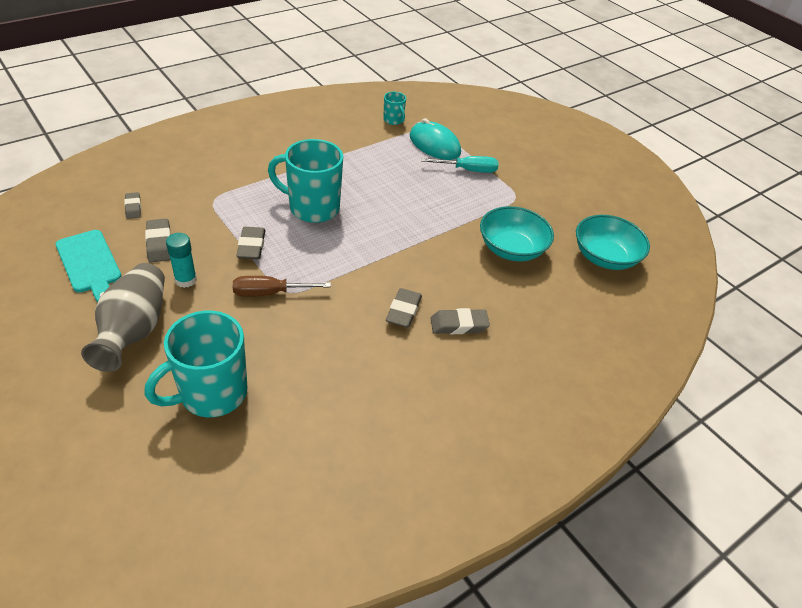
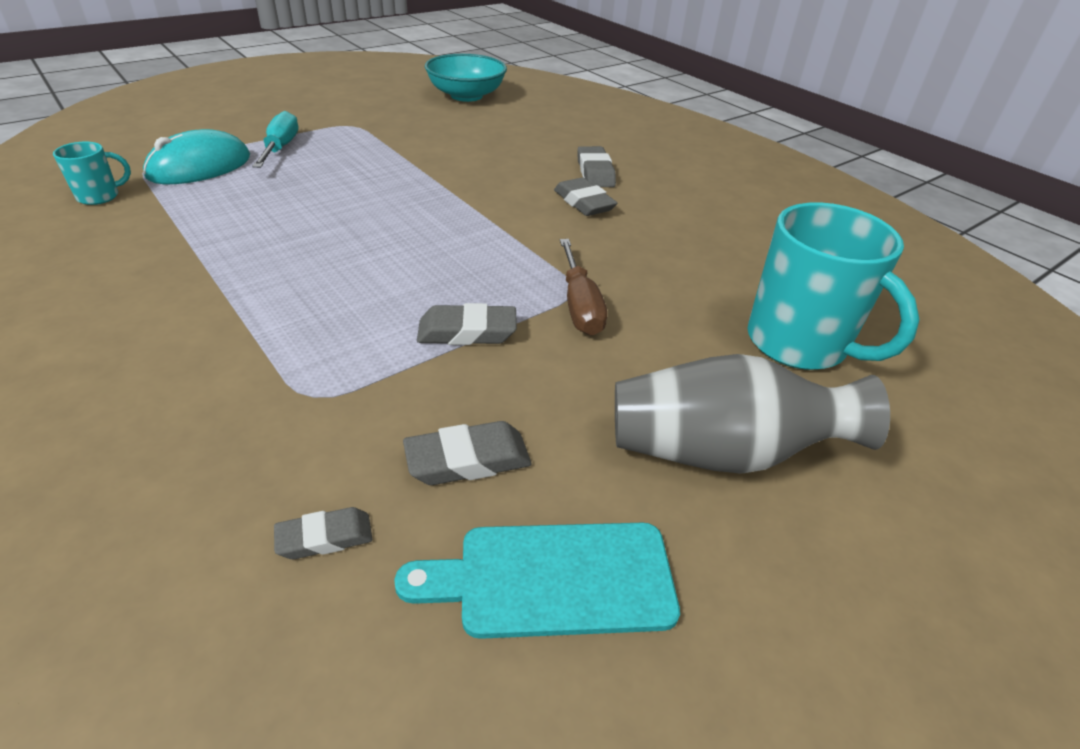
camera: 90 degrees left, 5 degrees down
(89, 264) = (554, 578): turquoise cutting board -> turquoise cutting board turned 150 degrees counterclockwise
(185, 280) = (572, 403): turquoise glue stick -> none
(312, 208) = (357, 273): turquoise mug -> none
(403, 311) = (583, 203): grey eraser -> grey eraser turned 45 degrees clockwise
(511, 249) = (456, 136): turquoise bowl -> none

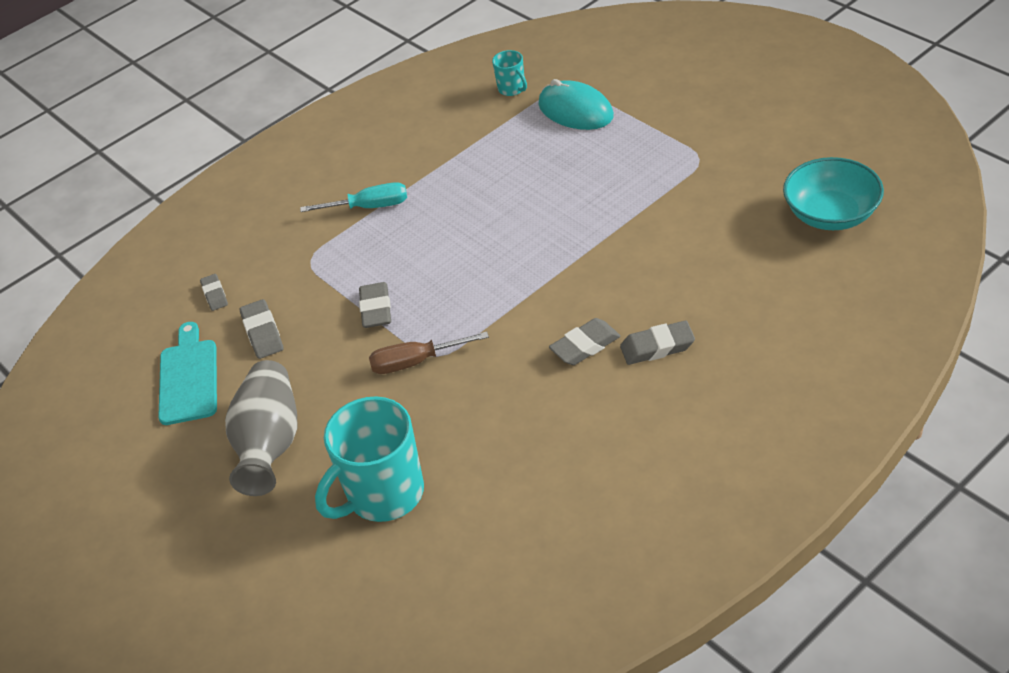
camera: 95 degrees right, 5 degrees up
(280, 148) = (628, 136): turquoise screwdriver -> turquoise screwdriver (369, 207)

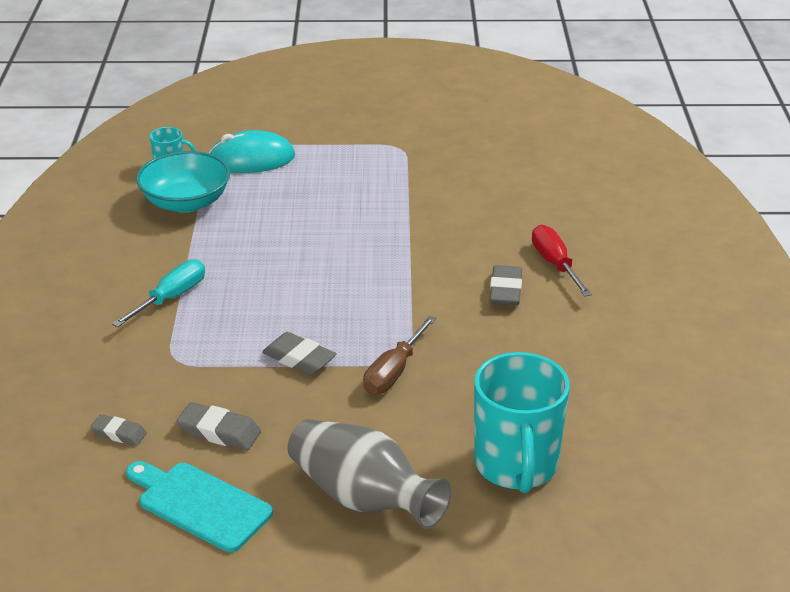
camera: 55 degrees left, 10 degrees down
(657, 347) = (555, 264): grey eraser -> red screwdriver
(831, 214) = (540, 139): turquoise bowl -> turquoise bowl (186, 202)

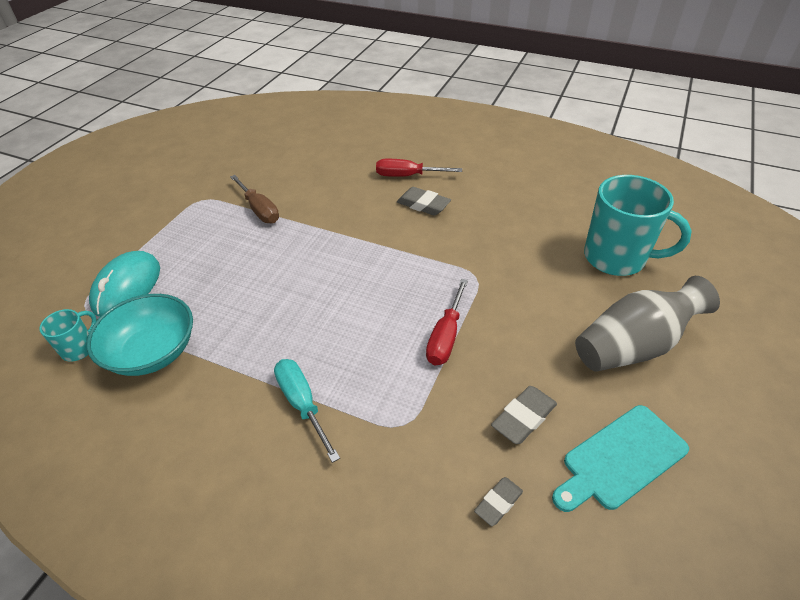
camera: 65 degrees left, 10 degrees up
(299, 359) = (446, 336): grey eraser -> red screwdriver
(394, 371) = (489, 286): brown screwdriver -> brown screwdriver (259, 209)

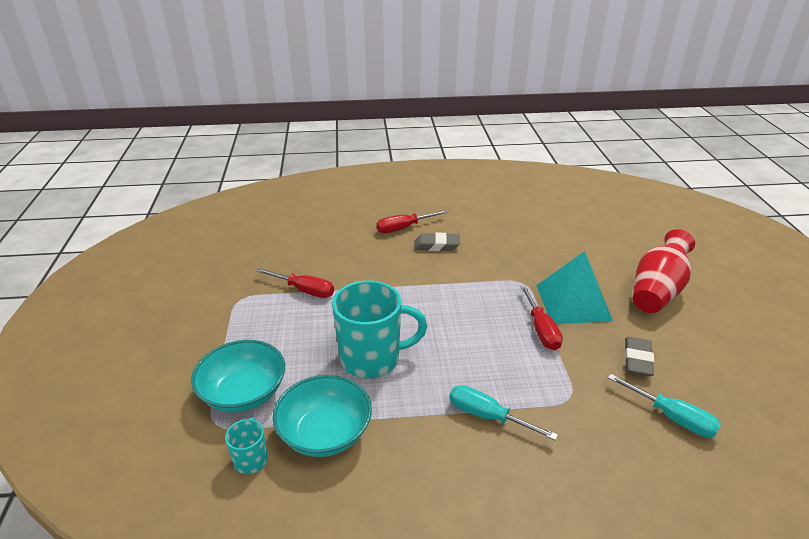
camera: 30 degrees left, 10 degrees down
(127, 287) = (244, 393): turquoise mouse -> turquoise bowl
(259, 209) = (304, 290): brown screwdriver -> red screwdriver
(498, 503) = (671, 417): grey eraser -> turquoise screwdriver
(512, 320) = (573, 302): none -> turquoise pyramid
(616, 258) = (598, 240): turquoise mug -> turquoise mug (372, 359)
(620, 458) = (710, 359): turquoise cutting board -> none
(634, 346) = (657, 291): grey vase -> red vase

